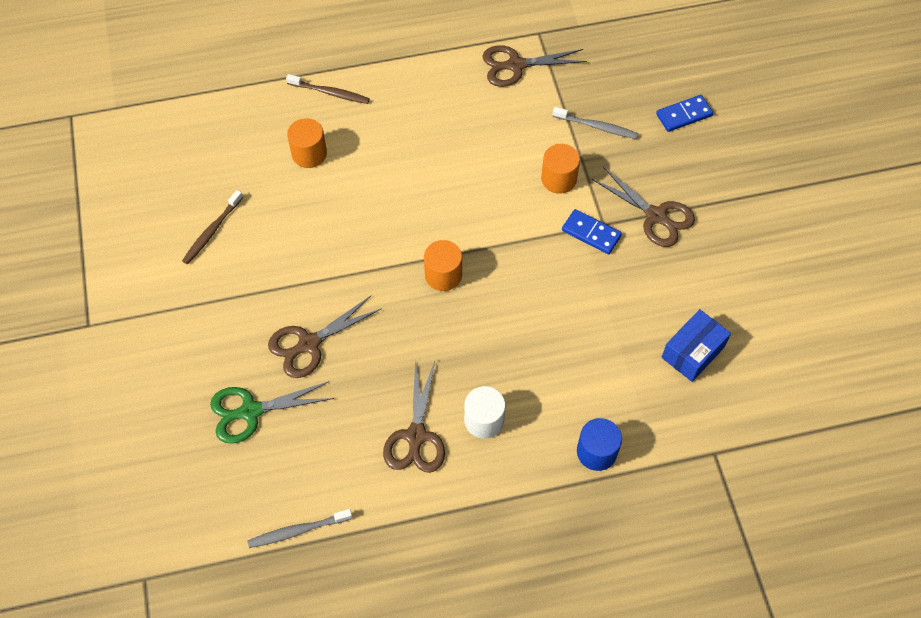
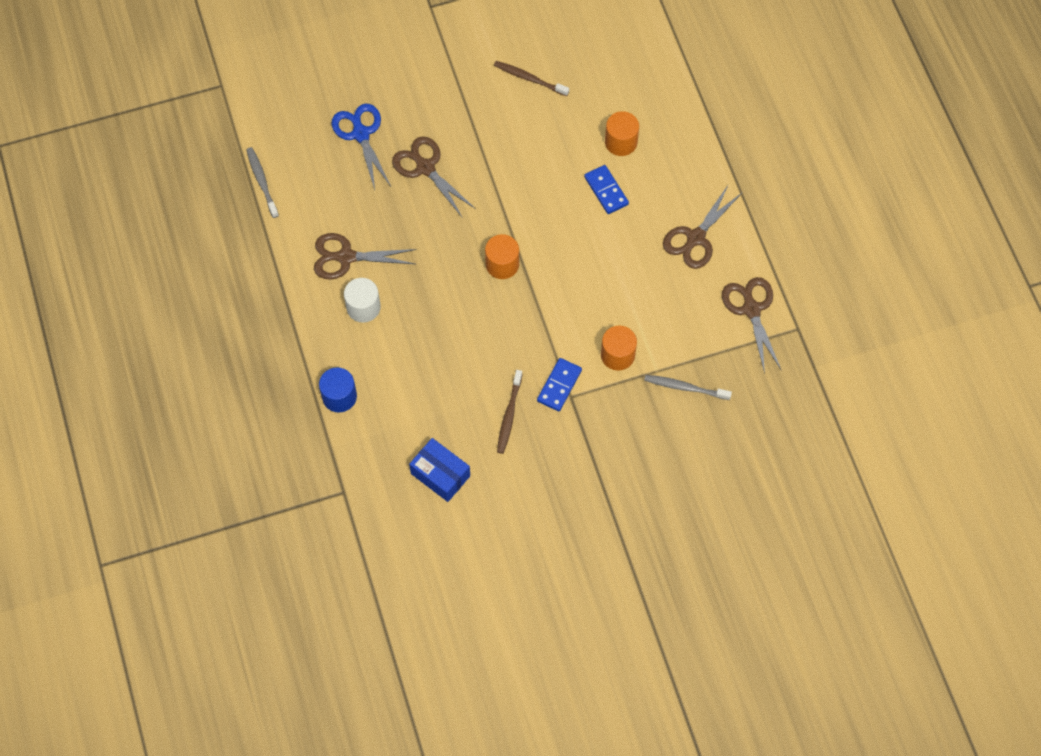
camera: 85 degrees right, 5 degrees up
(249, 411) = (360, 133): green scissors -> blue scissors
(330, 93) = (693, 150): brown toothbrush -> brown toothbrush (509, 415)
(597, 127) = (684, 387): grey toothbrush -> grey toothbrush turned 90 degrees clockwise
(656, 216) = (584, 443): brown scissors -> brown scissors (695, 238)
(684, 115) = (710, 468): blue domino -> blue domino (606, 191)

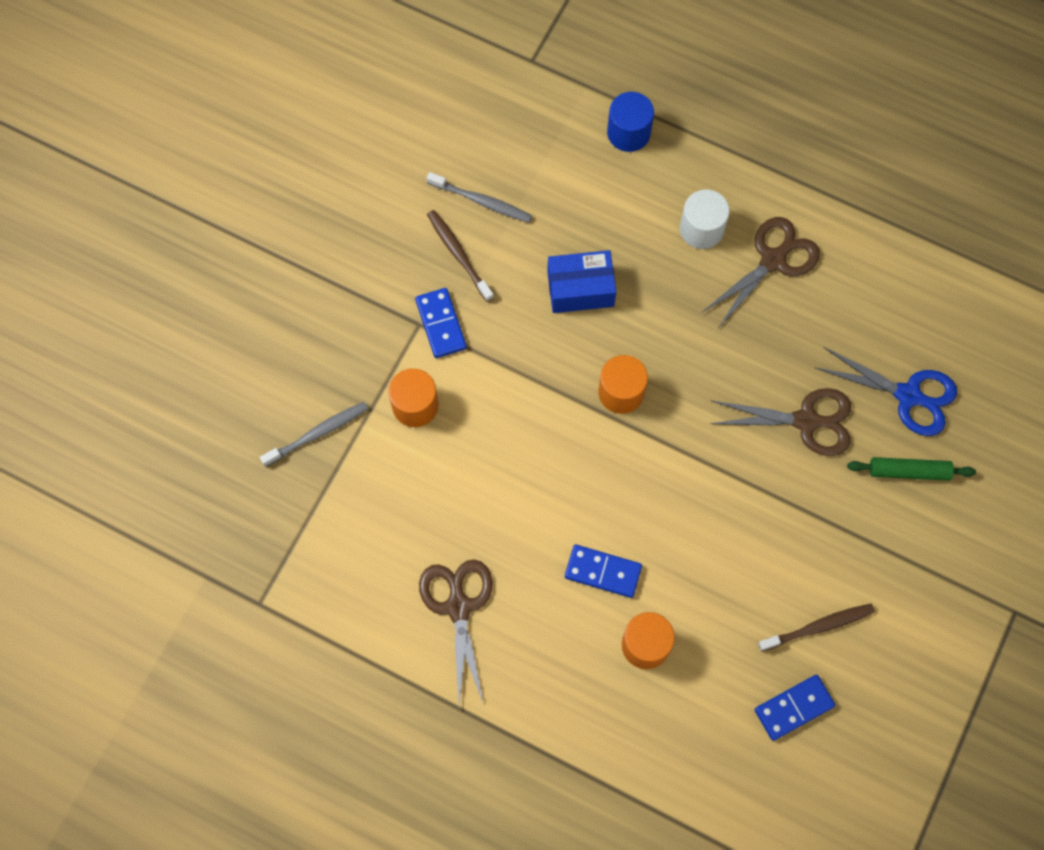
camera: 135 degrees right, 5 degrees up
(262, 181) = (938, 258): grey toothbrush -> grey toothbrush (482, 201)
(404, 102) = (909, 471): none -> green rolling pin
(440, 474) = (464, 148): blue box -> blue box (580, 289)
(580, 58) = (794, 708): none -> blue domino
(751, 308) = (327, 580): brown scissors -> none

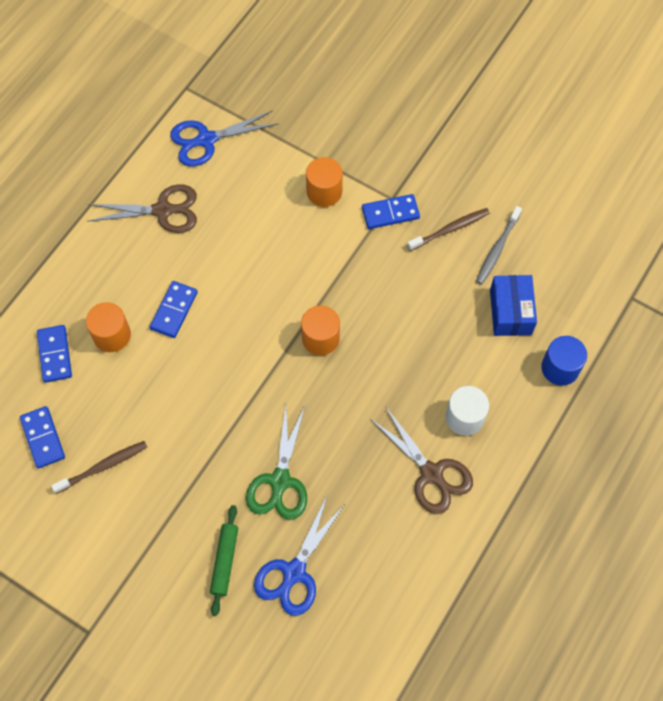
camera: 95 degrees right, 5 degrees down
(318, 433) = (309, 127): grey toothbrush -> none
(345, 565) = (205, 140): none -> blue scissors
(580, 289) = (414, 316): blue box -> blue box (510, 312)
(681, 713) = (55, 354): none -> blue domino
(807, 421) = (280, 482): brown scissors -> green scissors
(819, 627) = (103, 466): brown toothbrush -> brown toothbrush turned 105 degrees counterclockwise

